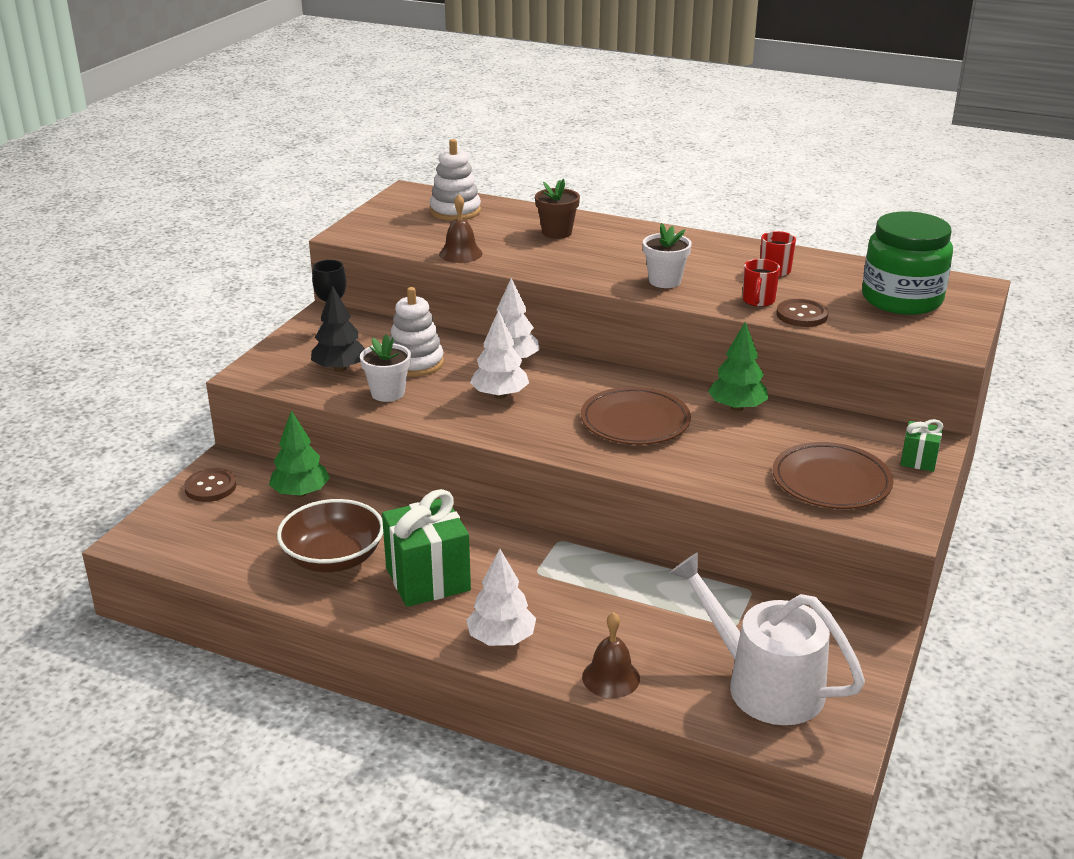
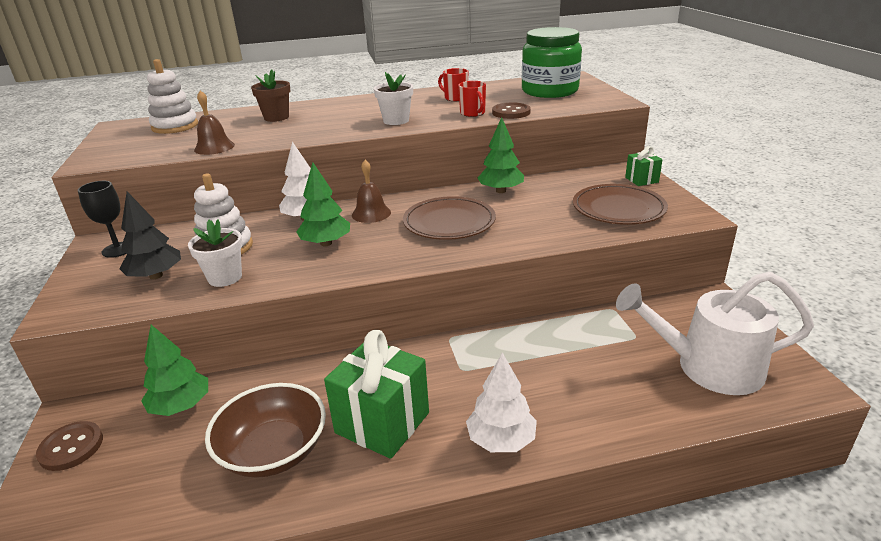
camera: 35 degrees left, 0 degrees up
(500, 395) = (326, 243): white tree -> green tree
(611, 677) = (616, 423): brown bell -> brown bell (371, 213)

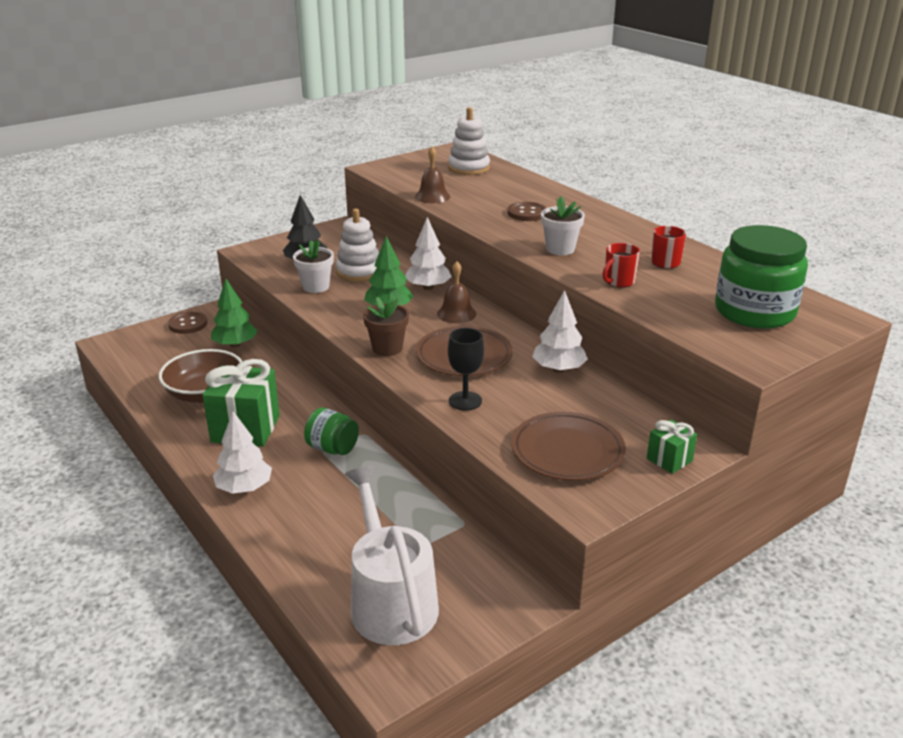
camera: 65 degrees right, 0 degrees up
(118, 249) = (334, 237): black goblet -> black goblet (465, 401)
(276, 117) = (523, 197): brown flower pot -> brown flower pot (387, 348)
(462, 362) = (332, 448): none -> green jar
(501, 191) = (559, 369): green tree -> white tree
(511, 112) = (642, 301): brown button -> brown button (527, 213)

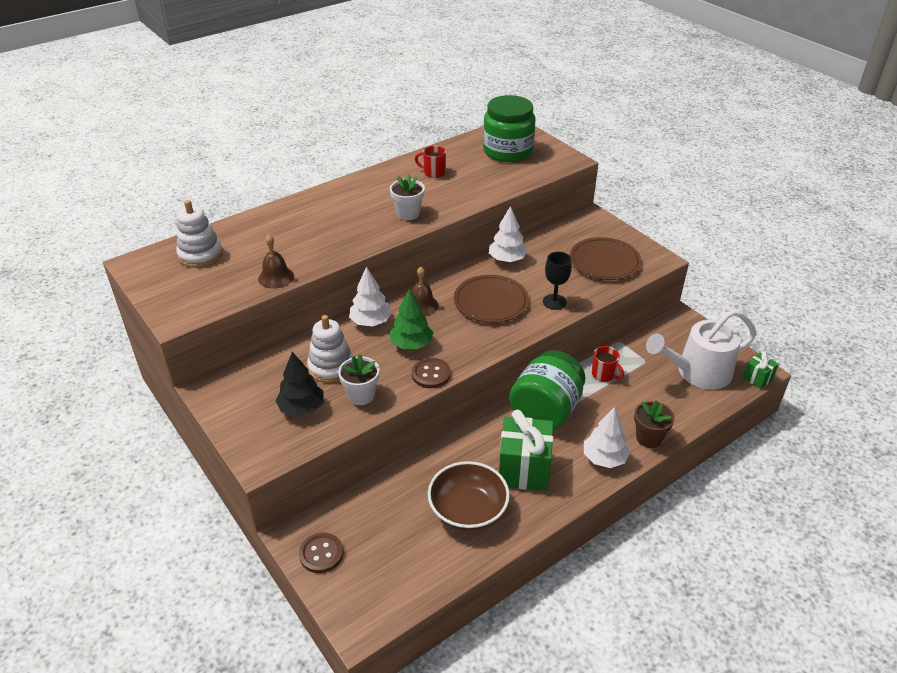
camera: 90 degrees left, 10 degrees up
(235, 345) = (373, 501): green tree -> none
(332, 448) = (545, 411): green jar -> green jar, size x1.85
(387, 348) = (481, 342): brown flower pot -> brown flower pot (649, 438)
(527, 213) = (330, 225): brown button -> brown button (431, 374)
(618, 282) = (466, 193): red mug -> red mug (604, 374)
(669, 460) = (605, 227): green gift -> green gift (757, 378)

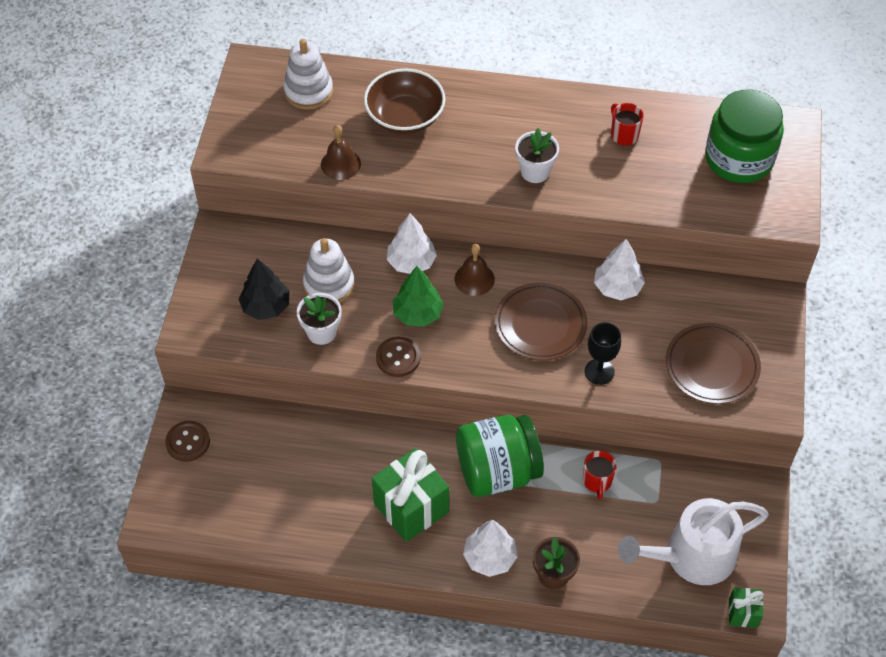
camera: 45 degrees right, 15 degrees up
(468, 510) = (327, 502): brown bowl -> brown bowl (405, 117)
(698, 372) = (692, 556): white watering can -> white watering can turned 45 degrees counterclockwise

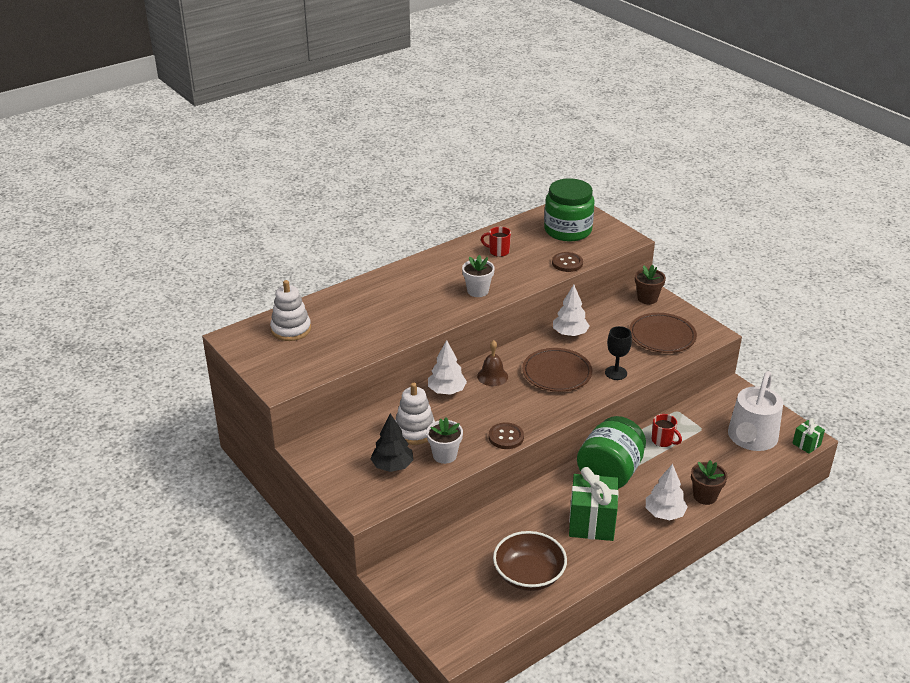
camera: 45 degrees left, 20 degrees down
(188, 442) = (416, 592): brown button -> brown button (567, 263)
(340, 164) = (363, 349): brown bell -> none
(405, 117) = (368, 308): brown bowl -> brown bowl (529, 575)
(418, 314) = (486, 411): green tree -> none
(763, 306) = (647, 298): none -> brown flower pot

